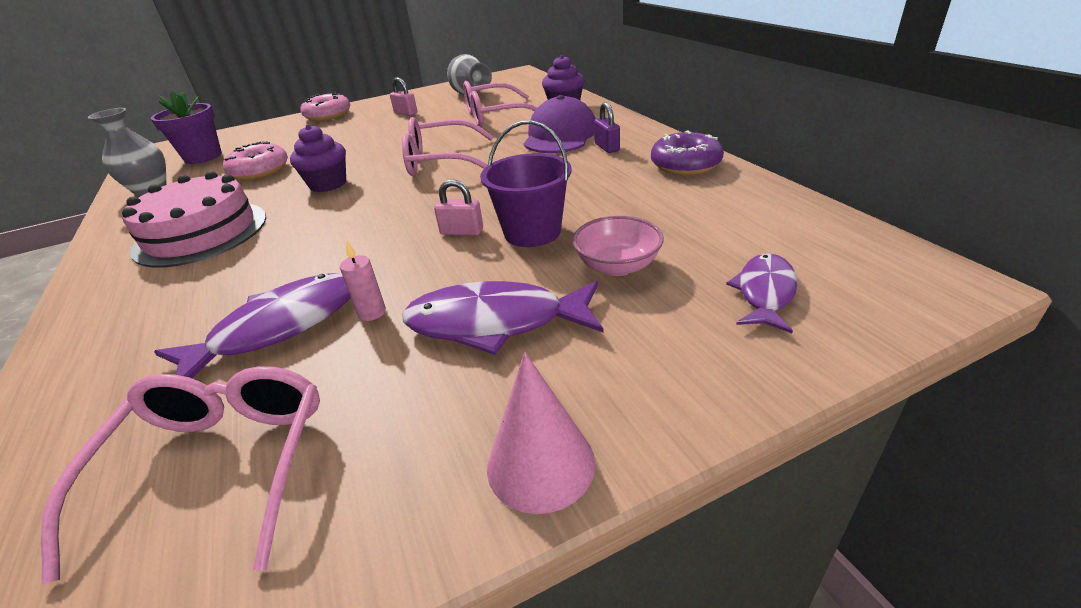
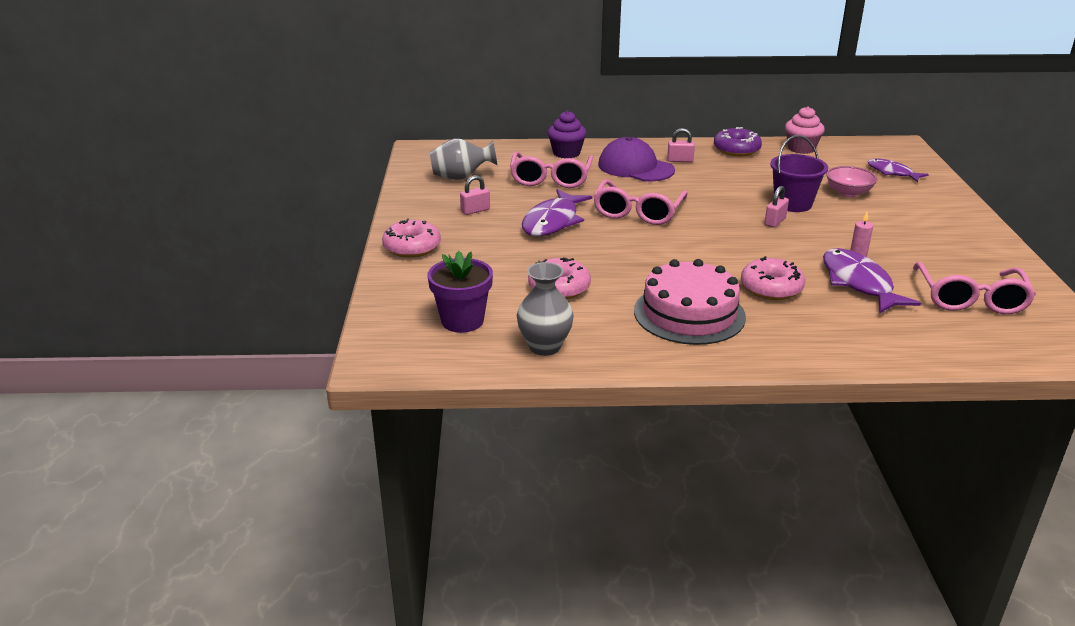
camera: 70 degrees left, 5 degrees down
(219, 466) = (970, 299): pink glasses -> pink glasses turned 105 degrees counterclockwise
(261, 265) = (771, 288): none -> pink donut
(328, 184) = (636, 258): purple cupcake -> none
(495, 322) = (885, 228): purple fish -> purple fish (552, 222)
(540, 464) = (985, 235): pink cone -> none
(607, 147) = (680, 160): purple padlock -> pink padlock
(757, 200) = (801, 148): none -> pink cupcake

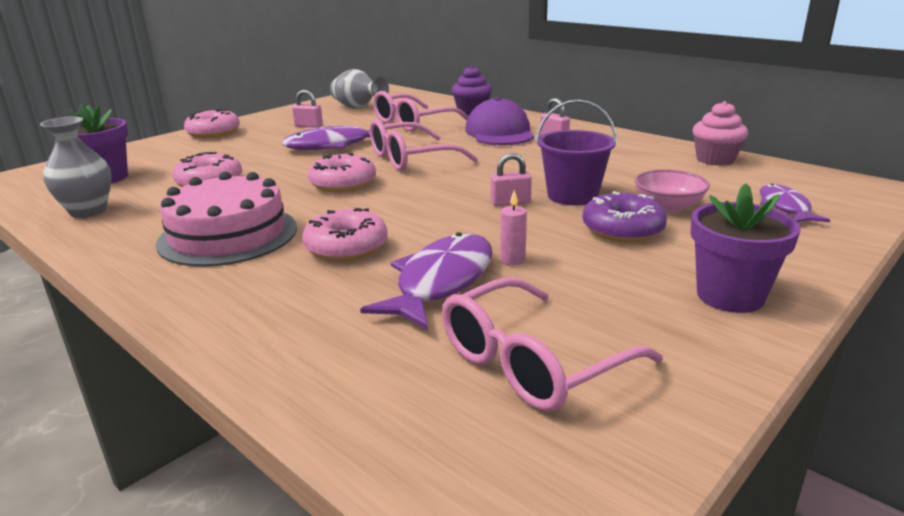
camera: 45 degrees right, 5 degrees down
(651, 249) = (343, 184): none -> pink donut
(736, 150) = (634, 144): purple donut -> purple donut (622, 230)
(965, 234) = (730, 296): none -> purple flower pot

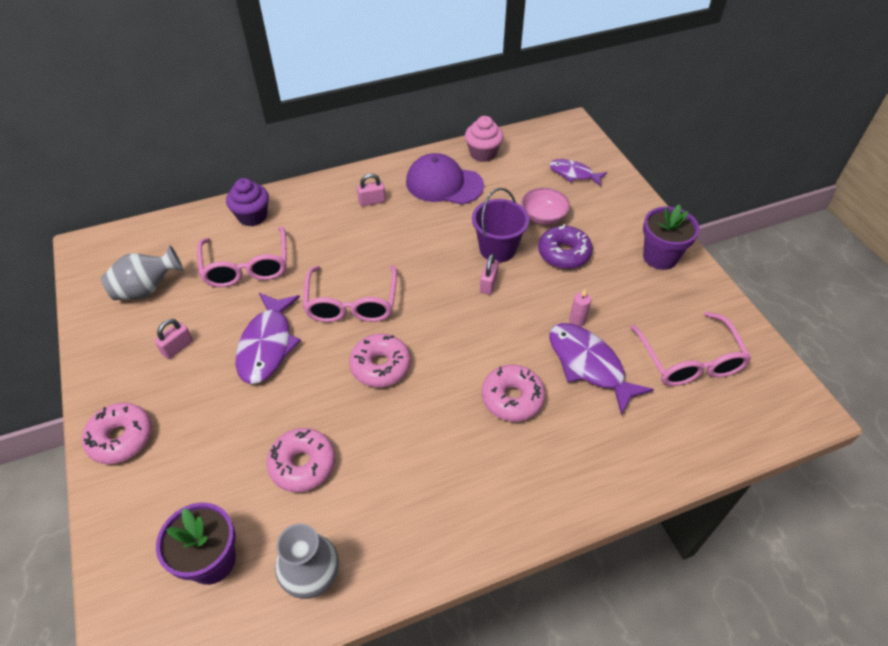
camera: 65 degrees left, 25 degrees up
(228, 235) = (445, 468): pink cake -> none
(499, 132) = (330, 224): purple cap -> purple cap (444, 184)

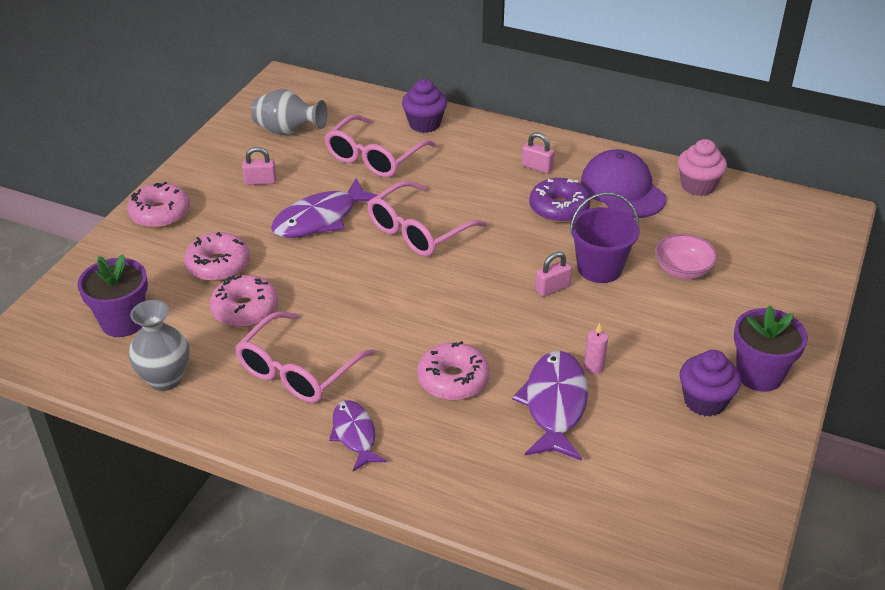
camera: 45 degrees right, 10 degrees down
(380, 366) = (382, 287): pink donut -> pink donut (218, 265)
(564, 253) = (659, 310): purple donut -> purple donut (559, 208)
(573, 174) = (771, 254): purple fish -> purple fish (354, 435)
(656, 296) = (704, 401): none -> purple cupcake
(689, 360) = (659, 469): pink glasses -> pink glasses (298, 370)

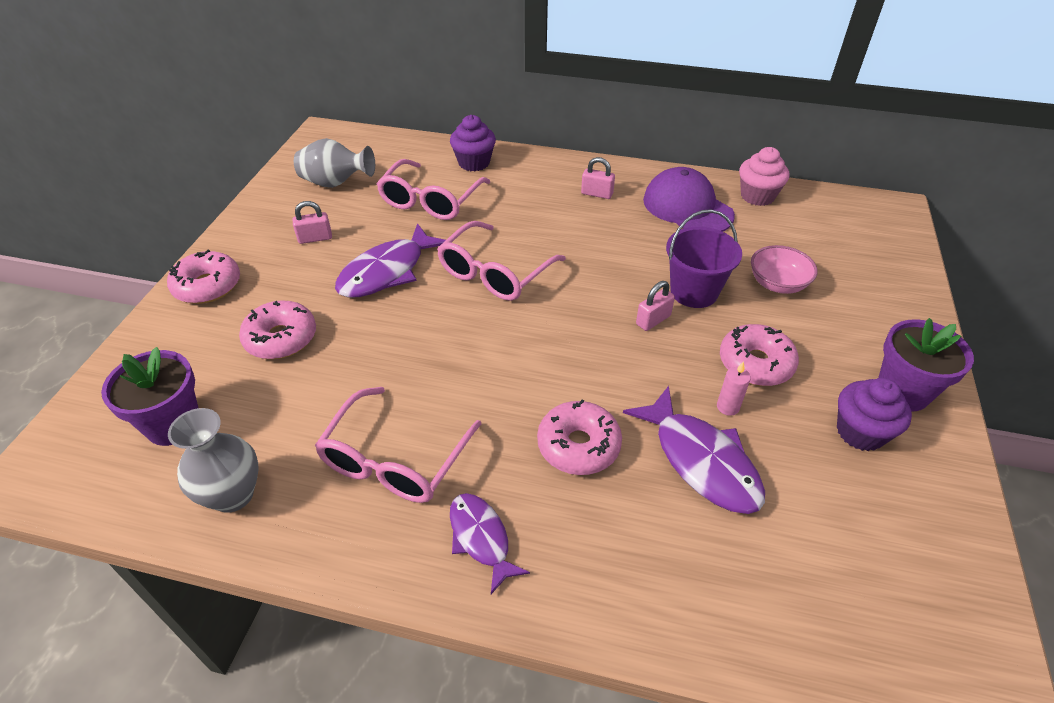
camera: 10 degrees left, 5 degrees up
(245, 309) = (320, 389): pink donut -> pink donut (755, 363)
(554, 405) = (701, 461): purple fish -> purple fish turned 150 degrees clockwise
(559, 208) = (632, 233): purple donut -> none

